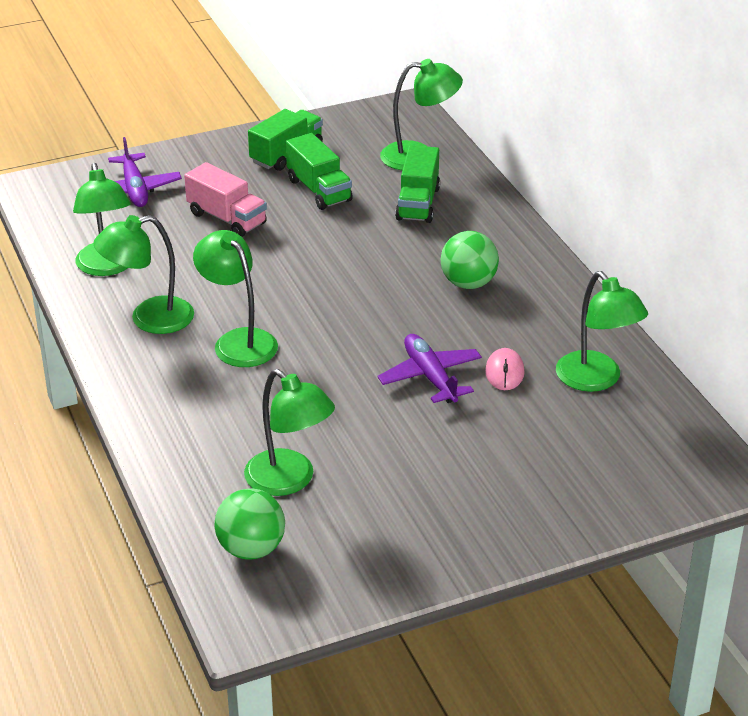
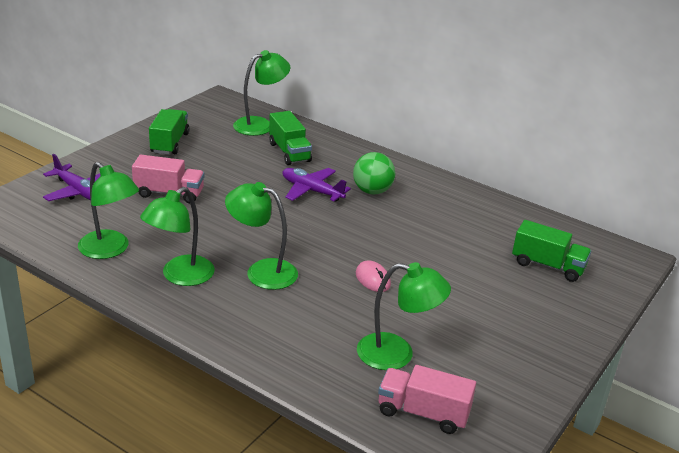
camera: 35 degrees left, 5 degrees down
(251, 549) = (423, 413): green ball -> pink truck
(319, 190) = (216, 160): green truck -> green truck (548, 266)
(430, 376) = (411, 254): purple plane -> purple plane (311, 191)
(504, 372) = (452, 237): pink mouse -> pink mouse (372, 279)
(596, 380) = (507, 226): green lamp -> none

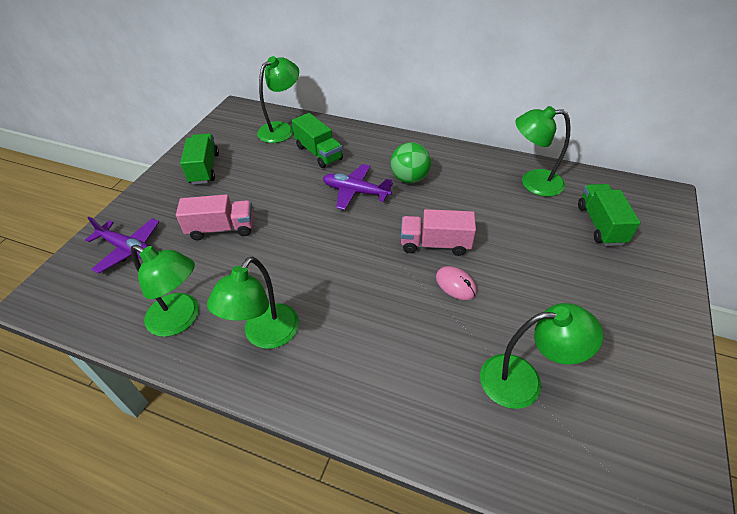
camera: 10 degrees left, 15 degrees up
(262, 271) = (346, 305): green lamp -> green lamp (533, 182)
(423, 413) = (588, 460): pink truck -> pink truck (435, 244)
(548, 266) = (600, 224): green truck -> green truck turned 105 degrees counterclockwise

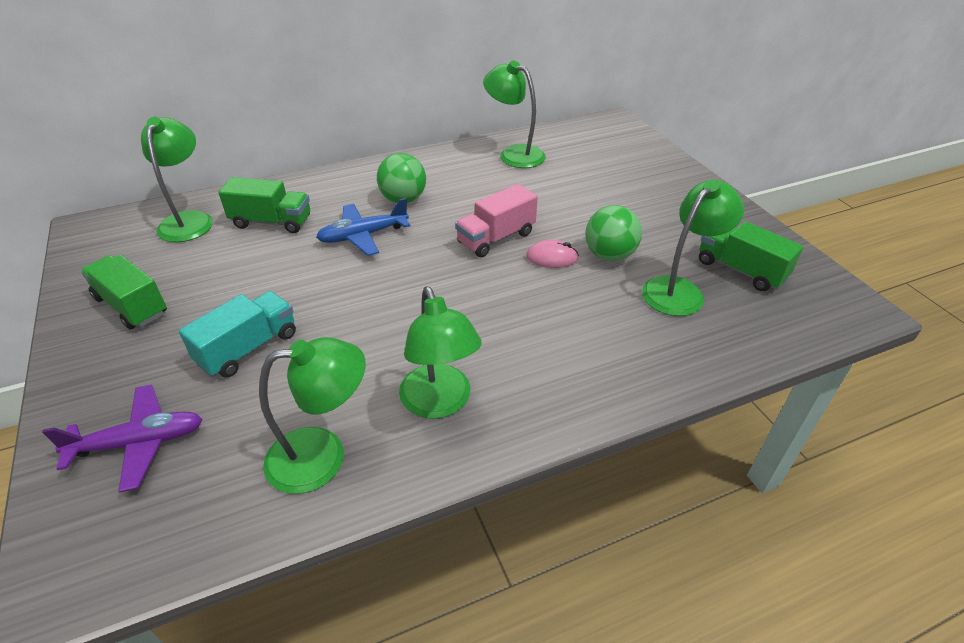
camera: 45 degrees left, 5 degrees down
(221, 229) = (248, 348): pink truck -> turquoise truck
(355, 192) = (363, 236): purple plane -> blue plane
(502, 312) = (609, 255): none -> green ball
(533, 182) = (514, 154): green lamp -> green lamp turned 75 degrees clockwise
(600, 224) = (598, 160): green truck -> green truck (740, 270)

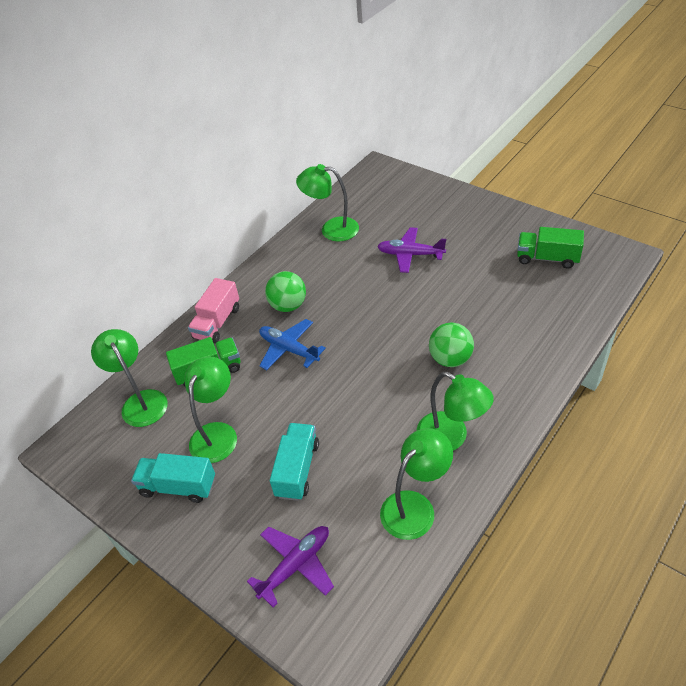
camera: 25 degrees left, 5 degrees up
(131, 306) = (178, 486): green truck -> turquoise truck
(363, 236) = (288, 349): blue plane -> blue plane turned 90 degrees clockwise
(496, 238) = (381, 306): pink truck -> pink truck (217, 323)
(552, 257) = (430, 304): pink mouse -> none
(574, 204) = (410, 254): none -> purple plane
(609, 255) = (464, 285): green ball -> green ball (450, 359)
(680, 290) = (524, 290): green lamp -> green lamp (217, 433)

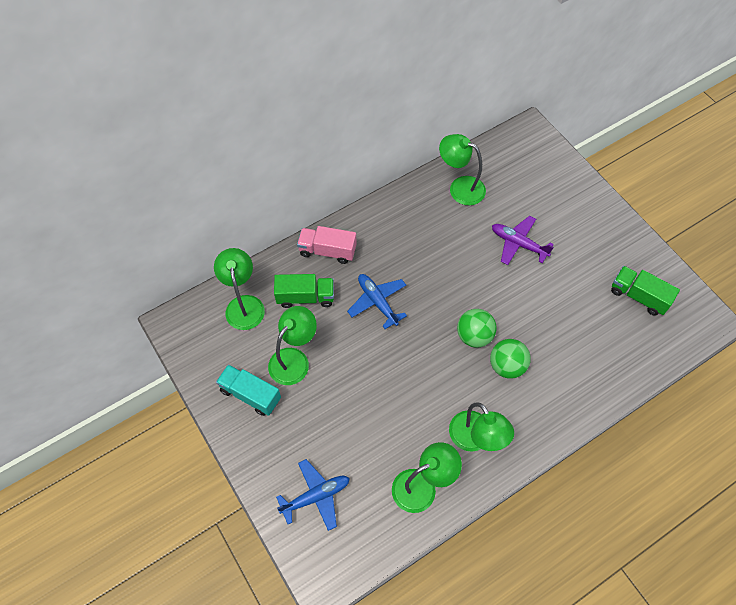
camera: 15 degrees right, 15 degrees up
(217, 323) = (327, 251): pink truck -> pink truck turned 60 degrees clockwise
(288, 305) = (392, 257): green ball -> green ball (474, 336)
(296, 565) = (316, 496): purple plane -> blue plane
(297, 469) = (345, 417): turquoise truck -> none

